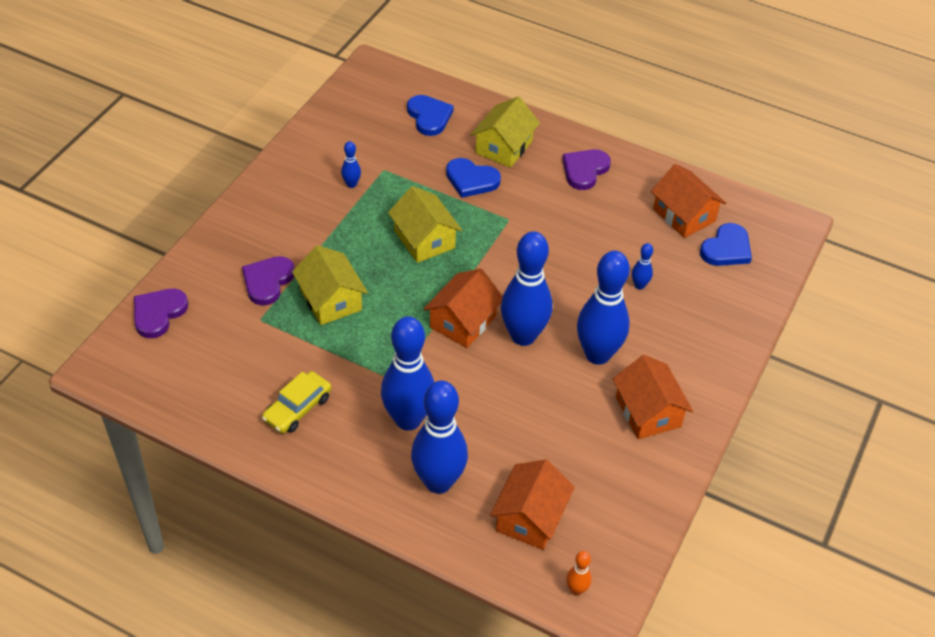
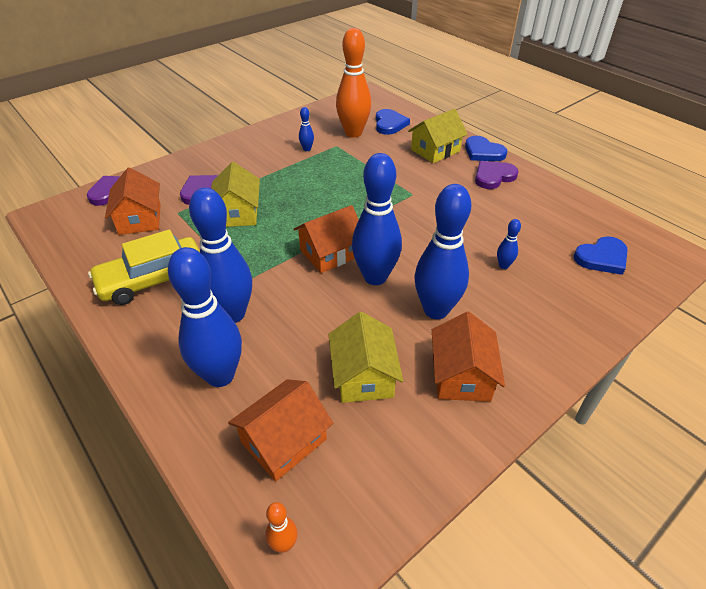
camera: 25 degrees right, 5 degrees down
(297, 408) = (152, 279): yellow car -> yellow car, size x1.57
(393, 143) = (353, 133): none -> orange bowling pin
(424, 239) = (337, 192): yellow house -> yellow house (363, 375)
(471, 180) = (398, 164): blue heart -> blue heart (483, 152)
(684, 215) = (569, 224): orange house -> orange house (140, 219)

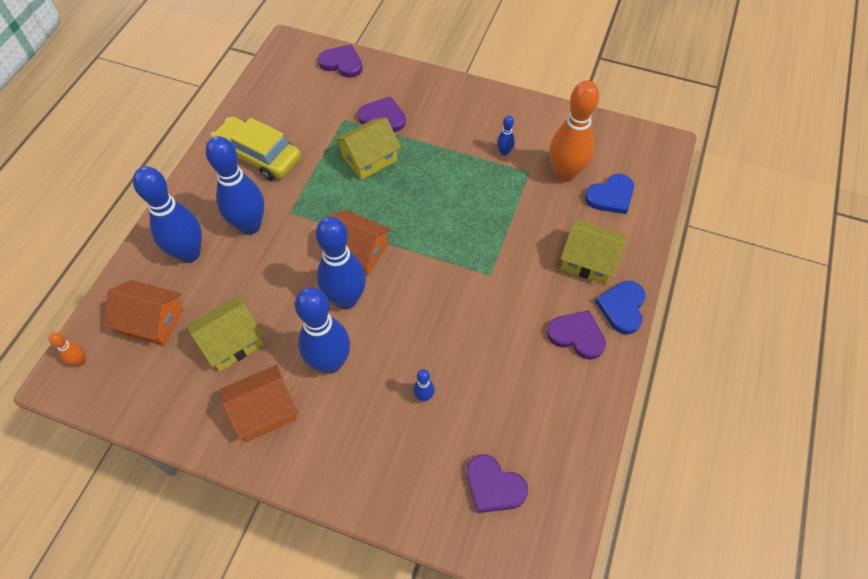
camera: 60 degrees right, 15 degrees up
(140, 219) = (320, 102): orange house -> none
(602, 258) = (493, 486): blue heart -> purple heart

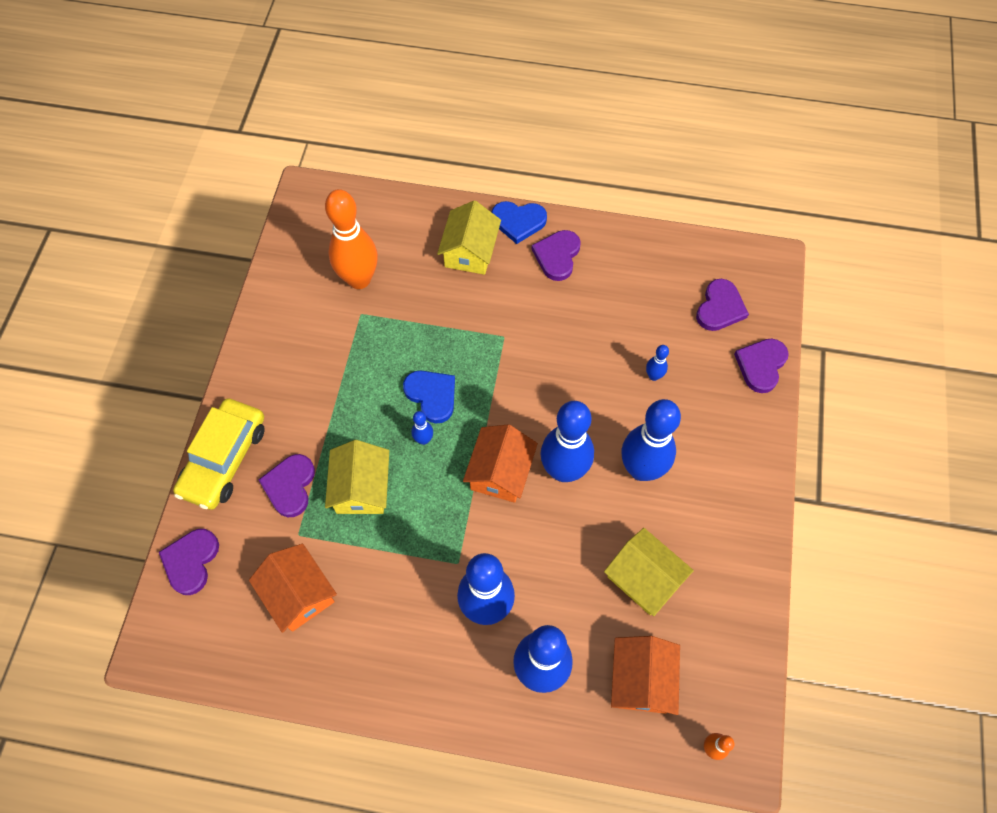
camera: 100 degrees left, 5 degrees up
(258, 155) = (373, 629): yellow car -> yellow car (224, 459)
(264, 411) = (710, 520): orange house -> orange house (299, 594)
(369, 158) = (361, 488): yellow house -> yellow house turned 45 degrees clockwise
(415, 511) = (761, 365): none -> purple heart
(504, 152) = (334, 341): blue bowling pin -> blue bowling pin (423, 439)
(611, 196) = (384, 236): blue heart -> blue heart (432, 395)

